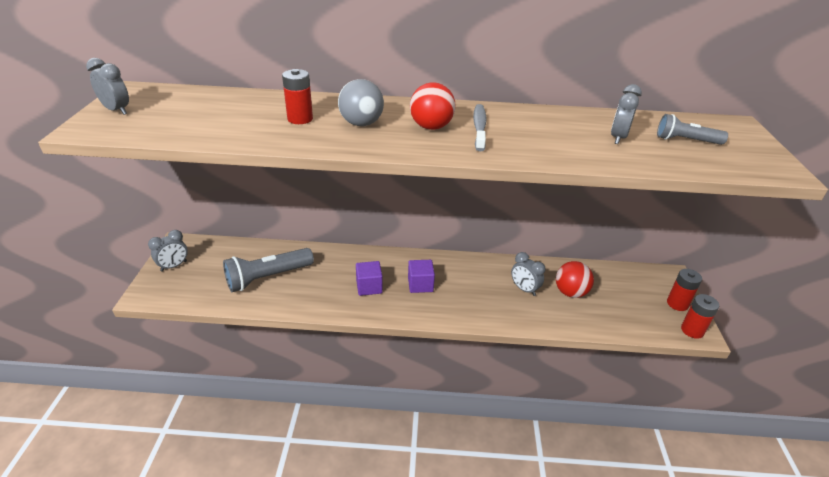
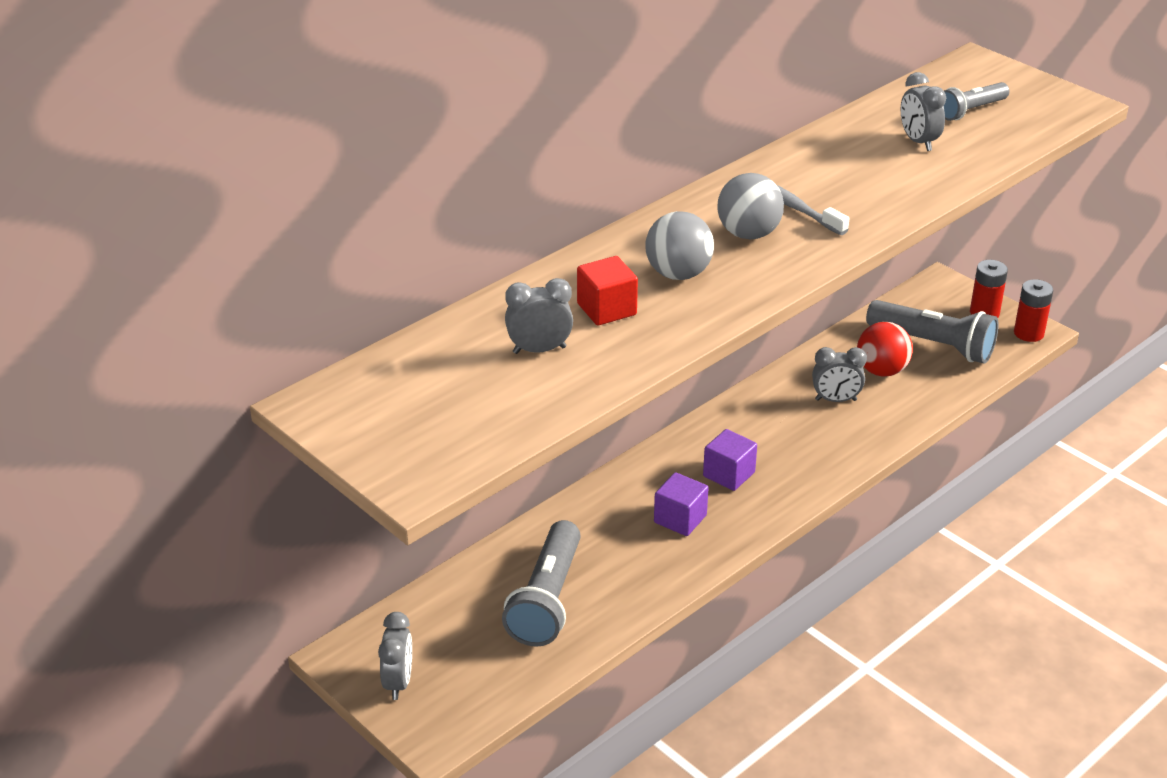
camera: 45 degrees left, 0 degrees up
(116, 110) = (380, 438): grey clock -> grey clock (539, 350)
(300, 119) = (606, 309): red battery -> red cube
(431, 127) = (748, 234): red ball -> grey ball
(620, 299) = (933, 345): none -> grey flashlight

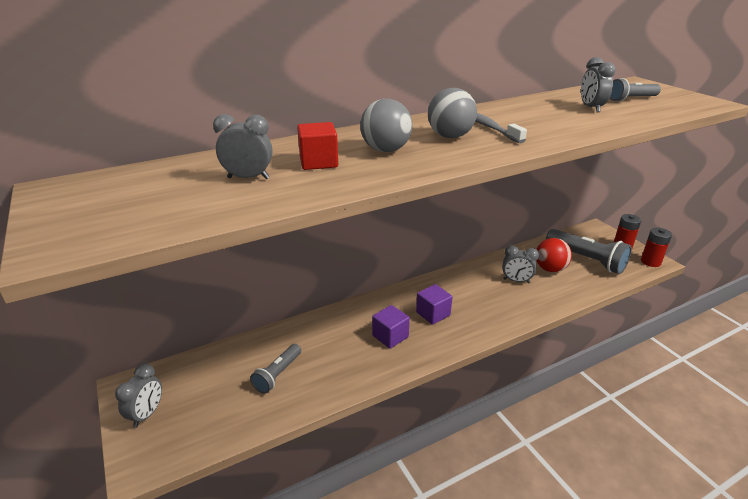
camera: 15 degrees right, 5 degrees down
(546, 600) = (277, 374): grey flashlight -> grey flashlight, size x0.58

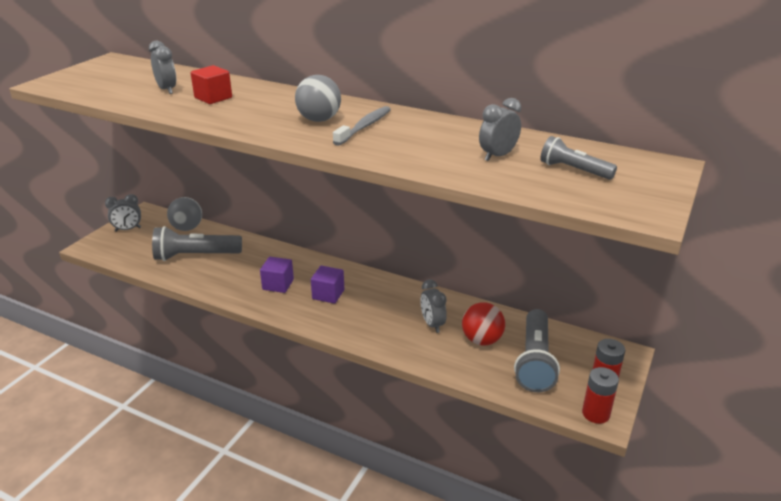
camera: 55 degrees right, 0 degrees up
(277, 374) = (195, 256): grey flashlight -> grey flashlight, size x1.72
(385, 150) = (260, 108): grey ball -> grey ball (187, 228)

